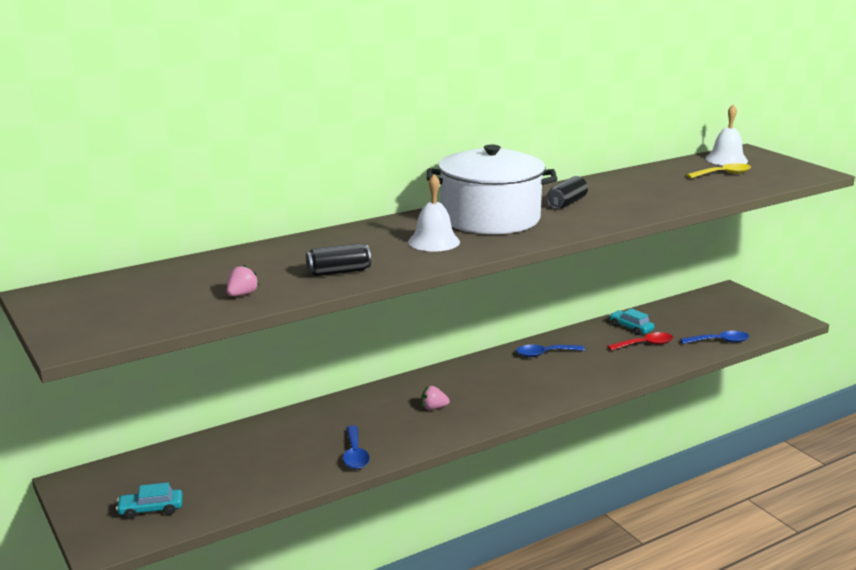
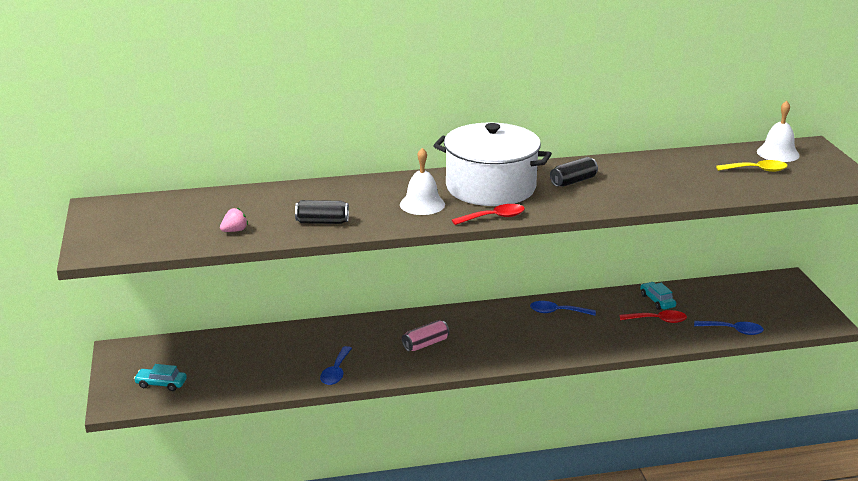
camera: 20 degrees right, 5 degrees up
(433, 408) = (425, 344): pink strawberry -> pink can
(520, 243) = (494, 217): none -> red spoon

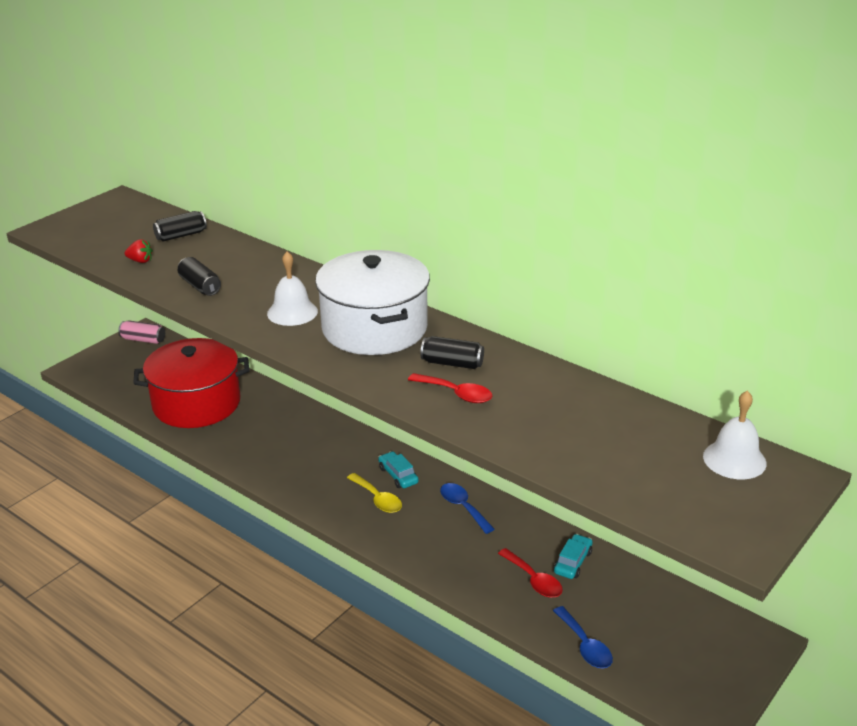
camera: 50 degrees right, 5 degrees up
(161, 384) = (119, 373): turquoise car -> turquoise car (398, 475)
(221, 204) = (181, 235): none -> black can
(234, 231) = (140, 261): pink strawberry -> red strawberry
(271, 364) = (196, 403): none -> red pot
(336, 372) = (219, 438): blue spoon -> none
(425, 344) = (314, 460): pink can -> pink can (143, 340)
(494, 217) = (311, 356): red spoon -> red spoon (456, 394)
(756, 170) = (659, 462): yellow spoon -> yellow spoon (378, 499)

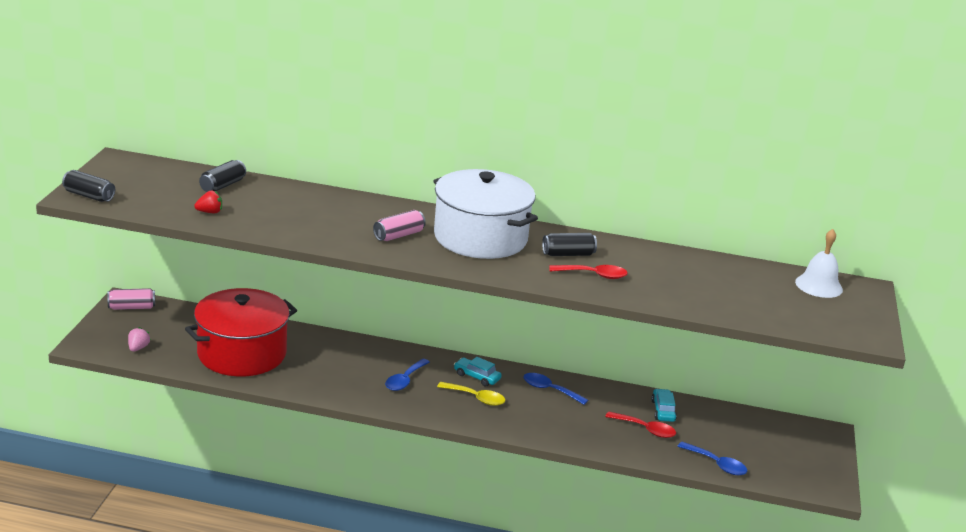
camera: 30 degrees left, 5 degrees down
(114, 380) = (138, 348): none -> pink strawberry
(200, 286) = (292, 226): black can -> black can (89, 196)
(292, 312) = (399, 235): white bell -> pink can
(323, 463) = (405, 380): none -> blue spoon

